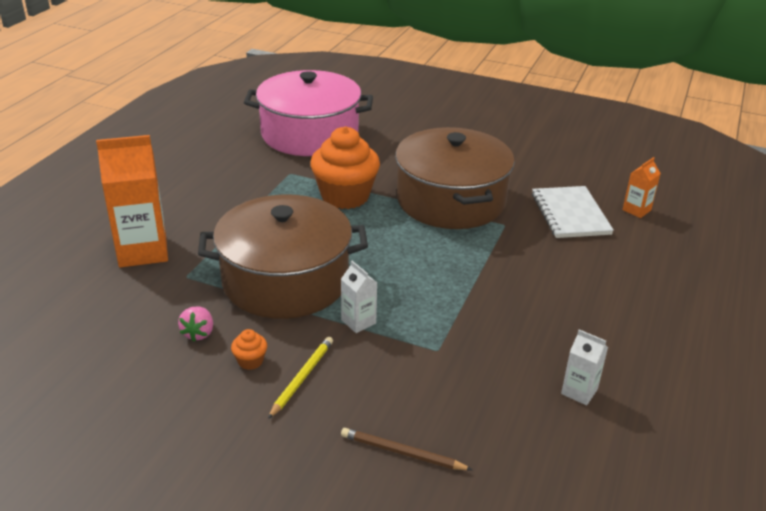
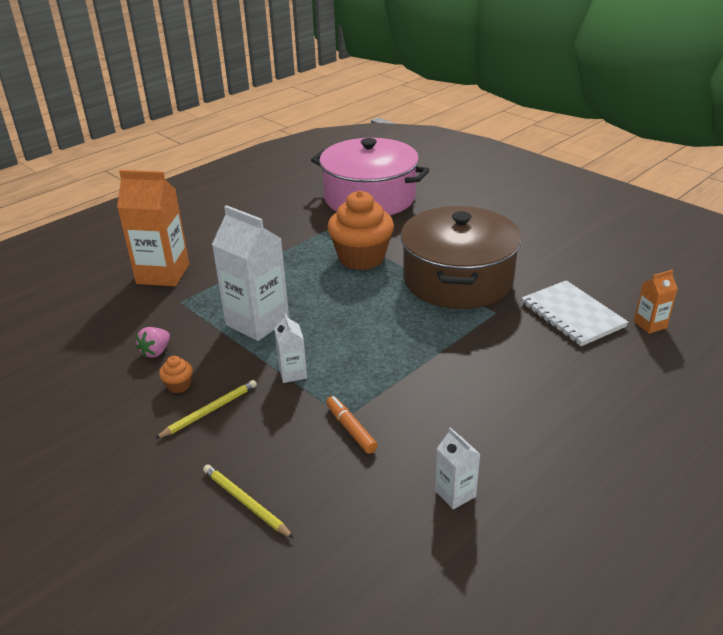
camera: 25 degrees right, 0 degrees up
(285, 280) = (257, 322): brown pot -> white carton
(402, 453) = (245, 502): brown pencil -> yellow pencil
(451, 360) = (351, 429): none -> orange marker
(570, 214) = (572, 315): white notebook -> white notebook turned 45 degrees counterclockwise

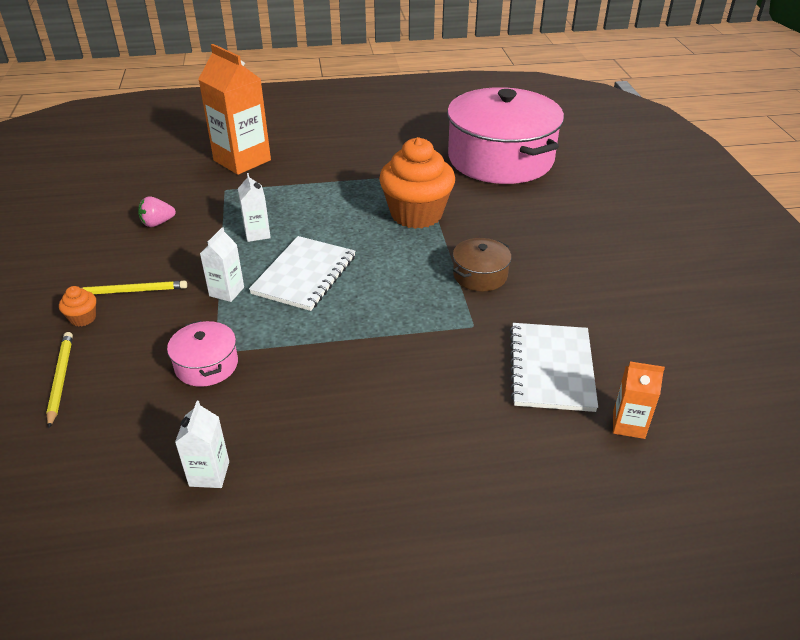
camera: 35 degrees right, 5 degrees up
(179, 385) = (138, 259): orange cupcake -> orange cupcake (83, 318)
(257, 322) = (257, 234): white carton -> white carton, size x0.49
(337, 334) = (304, 275): none -> white notebook
(351, 429) = (206, 365): orange marker -> pink pot
(458, 279) = (480, 275): brown pot -> brown pot, size x0.41

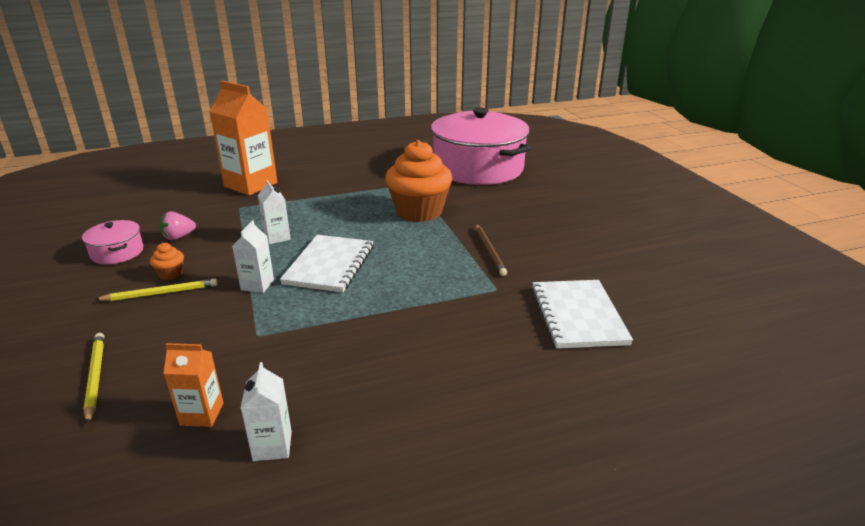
camera: 10 degrees left, 10 degrees down
(83, 318) = (113, 321): orange cupcake -> orange cupcake (171, 274)
(206, 365) = (249, 348): pink pot -> pink pot (117, 252)
(480, 275) = (489, 251): brown pot -> brown pencil
(628, 424) = (663, 352): orange carton -> orange carton (202, 414)

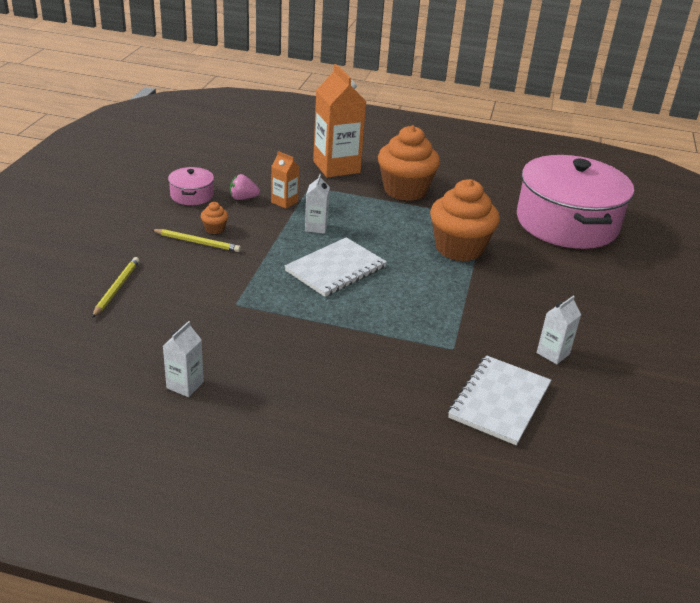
camera: 30 degrees right, 5 degrees up
(202, 414) = (160, 343): orange carton -> orange carton (284, 202)
(257, 285) = (268, 263): white carton -> white carton (553, 353)
(330, 184) = (405, 190): none -> orange cupcake
(489, 251) = (484, 312): brown pencil -> none

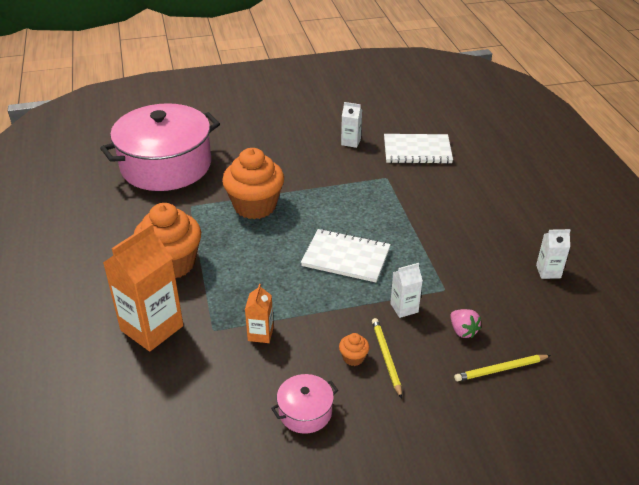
camera: 115 degrees left, 5 degrees up
(243, 198) = (278, 367): pink strawberry -> pink strawberry (463, 331)
(316, 227) = (290, 293): white carton -> white carton (404, 308)

